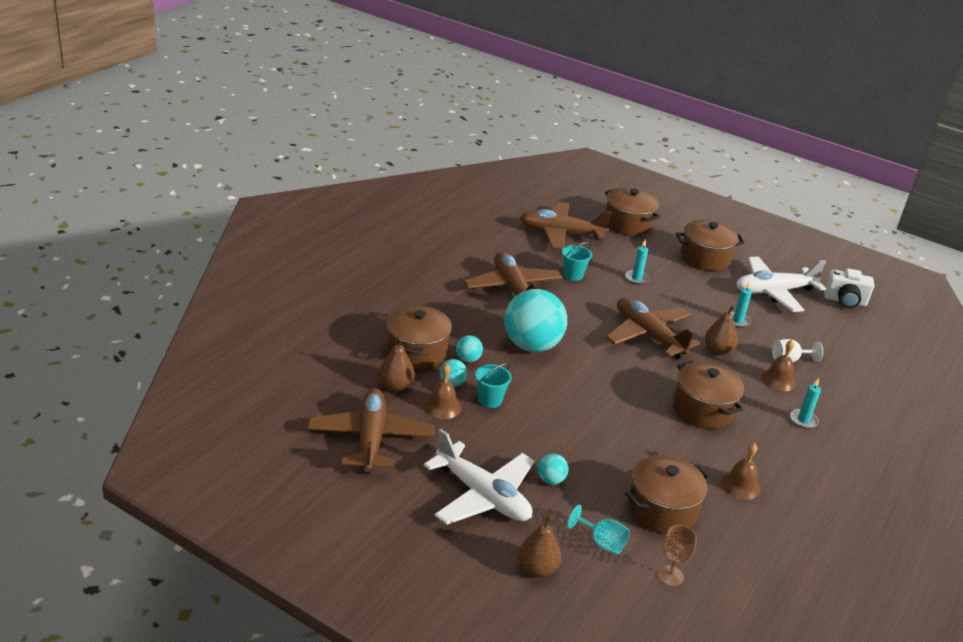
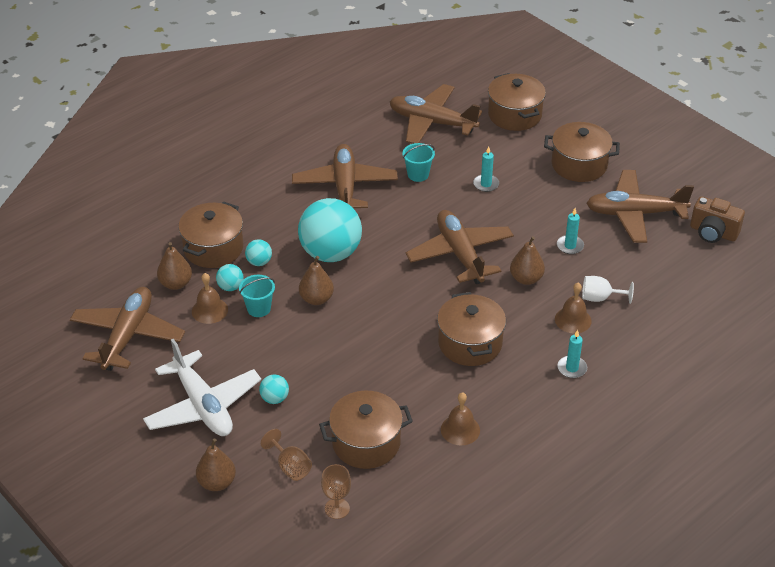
camera: 20 degrees right, 10 degrees up
(540, 386) = (316, 299): none -> brown pear
(602, 542) = (290, 466): turquoise goblet -> brown goblet
(774, 292) = (635, 214): white plane -> brown plane
(845, 301) = (713, 233): white camera -> brown camera

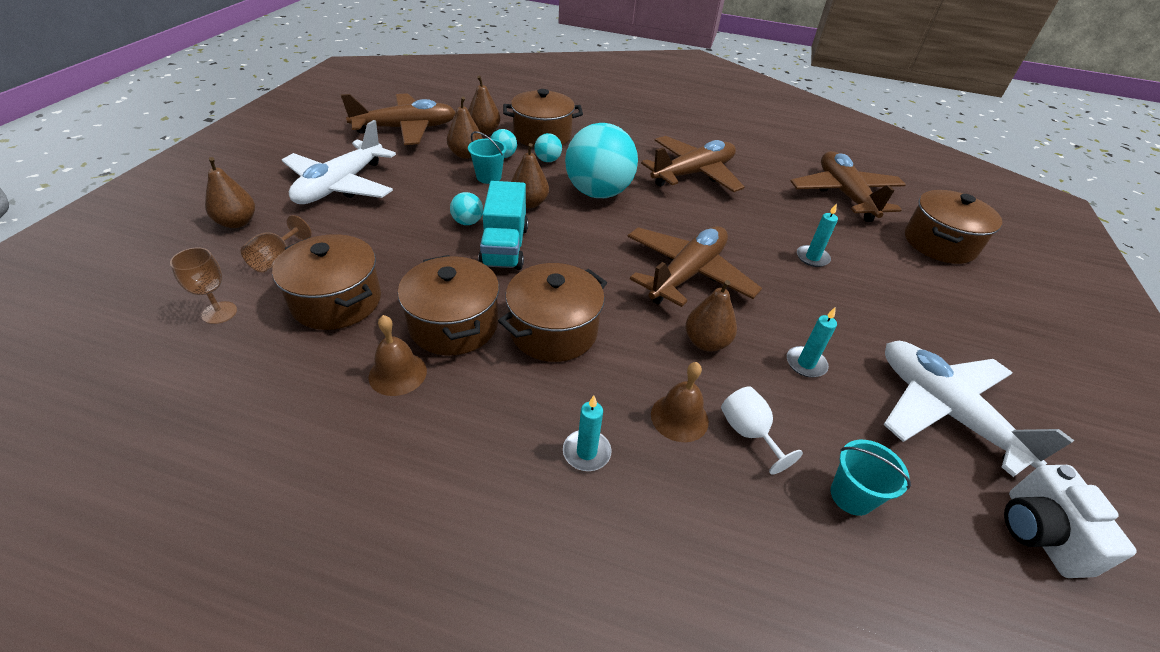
camera: 55 degrees right, 0 degrees up
(209, 310) = (465, 155): brown bell -> brown pear
(274, 398) = (373, 221): turquoise ball -> turquoise ball (467, 222)
(364, 334) = (504, 247): none -> turquoise truck
(418, 174) = (764, 209): turquoise bucket -> turquoise bucket (851, 496)
(579, 165) = (946, 321): brown pot -> brown pot (453, 324)
(635, 214) = (944, 411): brown plane -> white plane
(713, 233) = (1039, 533): brown camera -> white camera

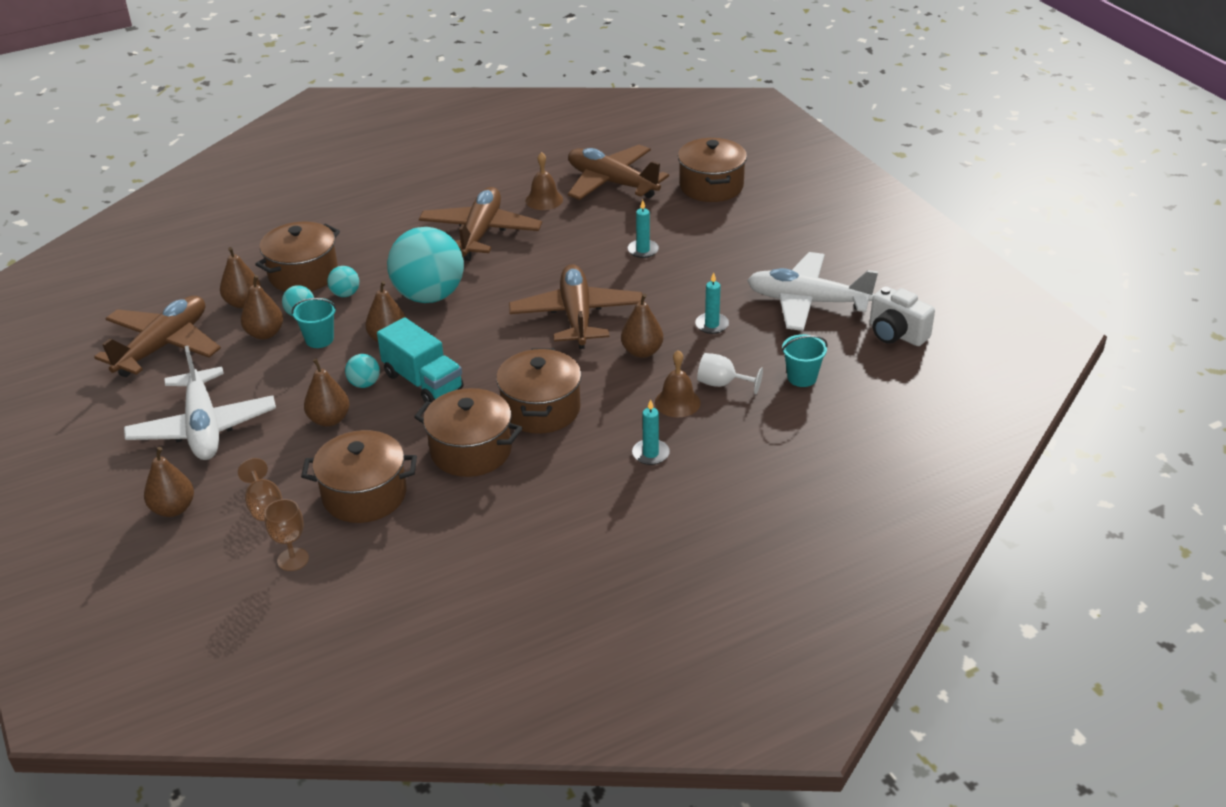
camera: 40 degrees left, 5 degrees down
(397, 373) = (482, 499): brown bell -> brown bell (544, 200)
(409, 230) = (329, 420): none -> brown pear

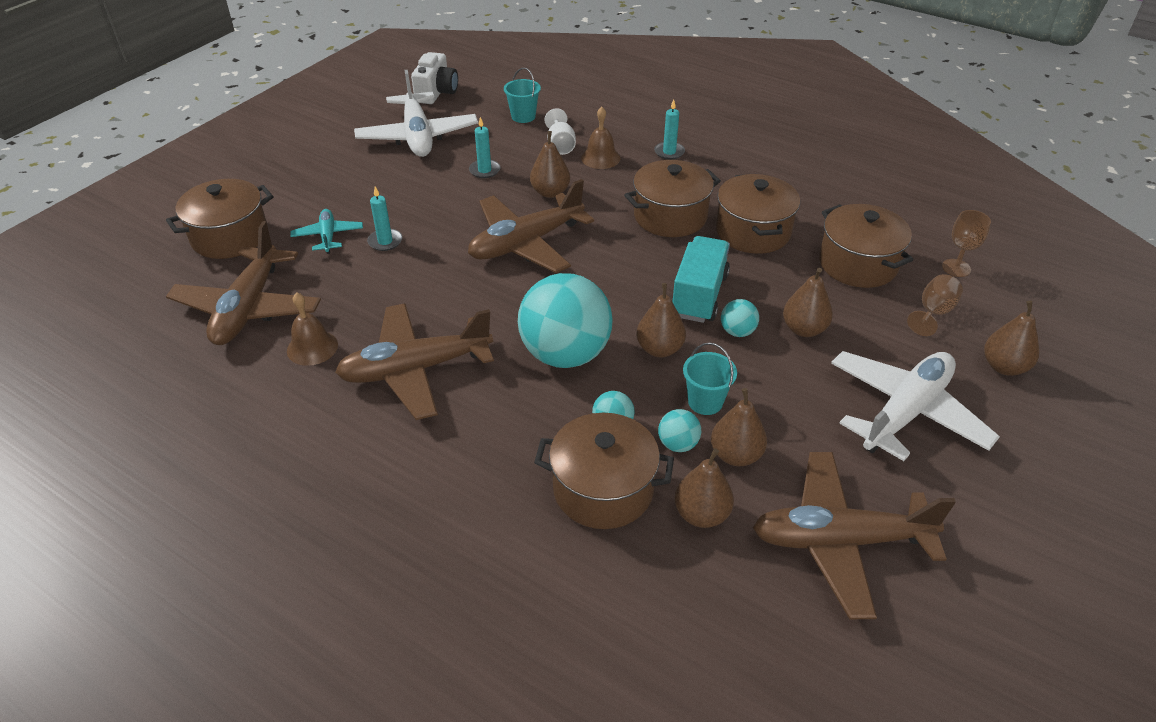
camera: 120 degrees left, 5 degrees up
(674, 227) = (328, 236): none -> turquoise plane

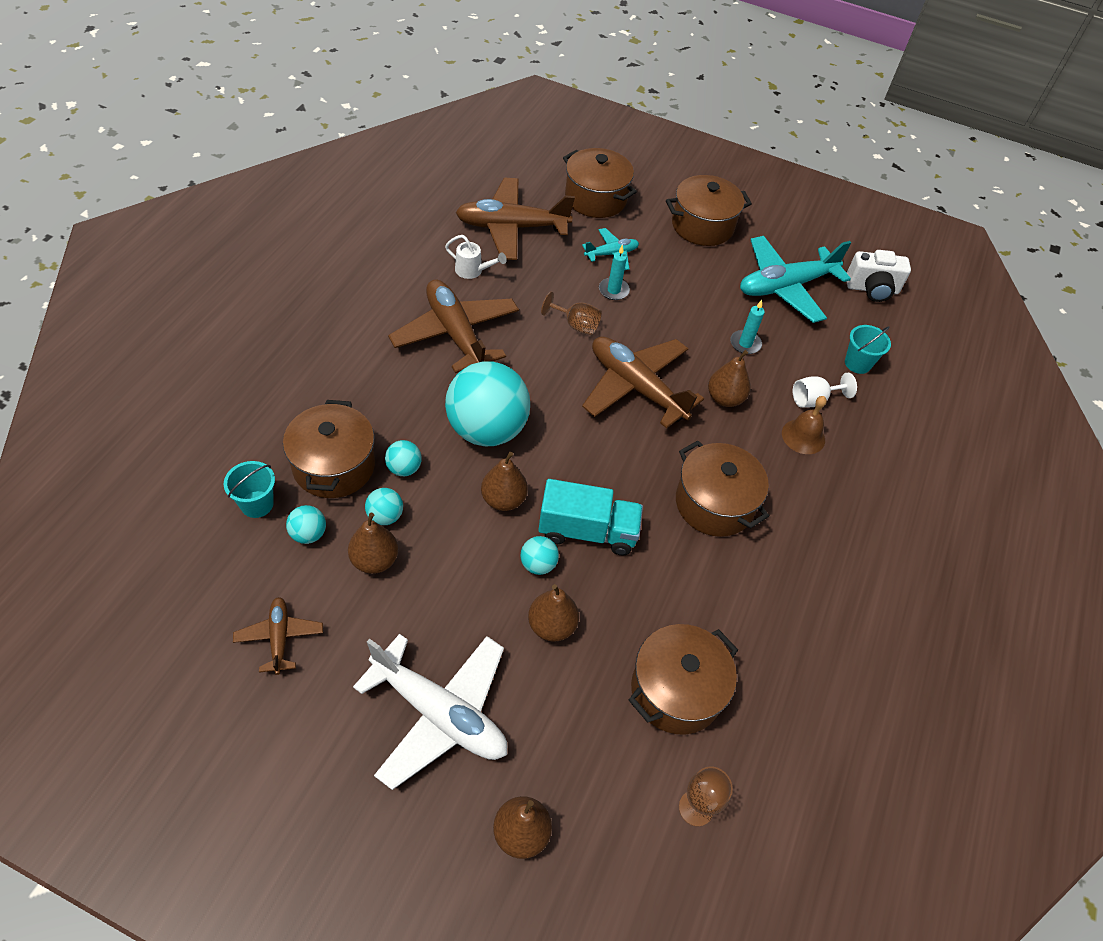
camera: 75 degrees right, 10 degrees up
(312, 347) = (473, 271): brown bell -> white watering can
(417, 136) = (785, 287): white plane -> turquoise plane
(669, 152) = (839, 500): turquoise candle -> none
(701, 514) = (308, 534): brown pear -> turquoise ball
(705, 402) = (438, 537): turquoise bucket -> turquoise bucket (257, 504)
(753, 232) = (708, 583): brown pot -> brown pot (702, 226)
(839, 541) = (279, 638): brown plane -> brown plane, size x0.51
(933, 313) = (603, 766): brown goblet -> brown goblet (576, 325)

